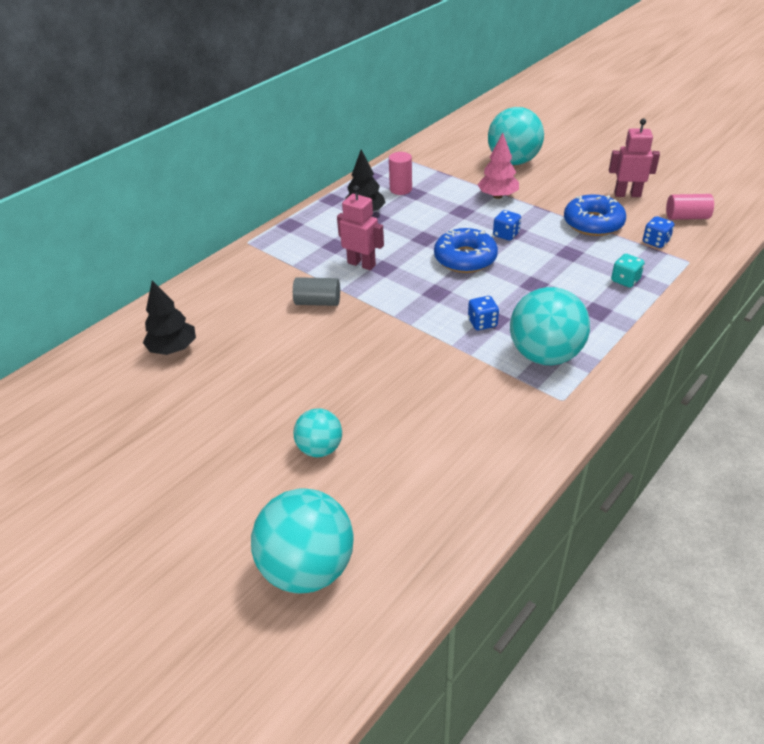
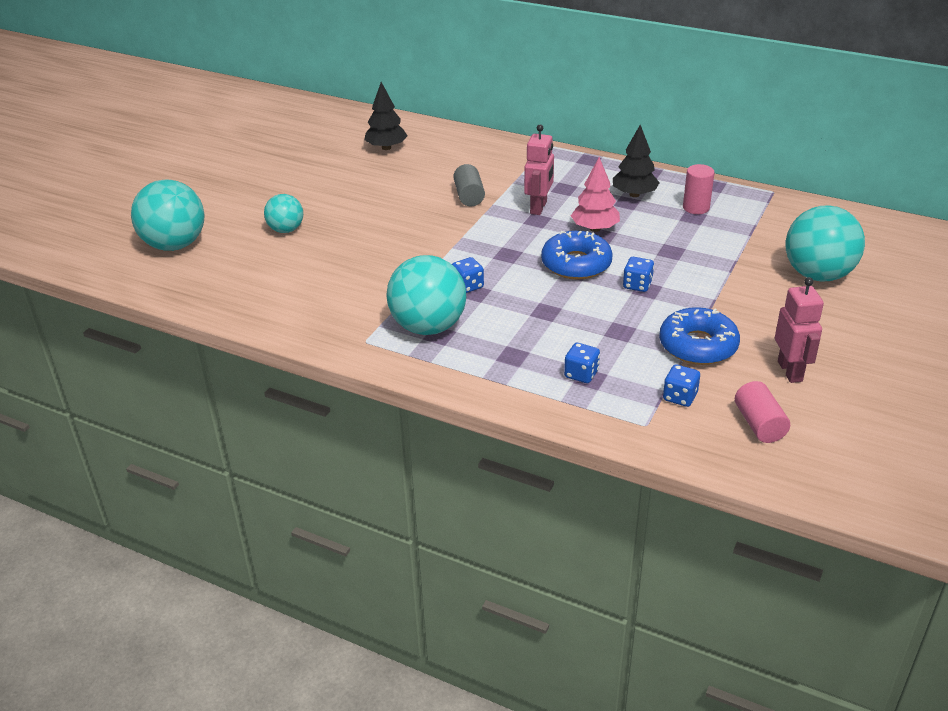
camera: 75 degrees right, 5 degrees down
(497, 196) = (721, 271): pink tree -> pink tree (594, 228)
(625, 280) = (581, 374): turquoise dice -> blue dice

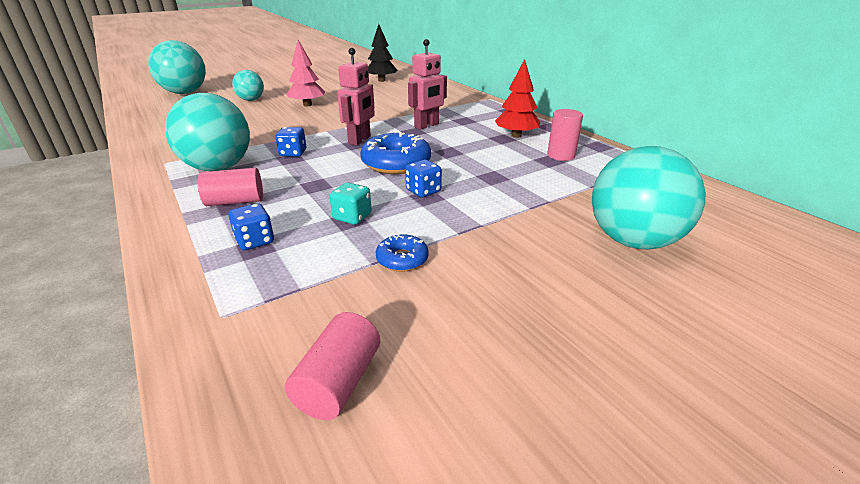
camera: 30 degrees right, 5 degrees down
(469, 196) = (389, 110): grey cylinder -> none
(507, 351) = (235, 201): none -> pink cylinder
(594, 228) = (449, 146): pink tree -> pink tree (307, 105)
(619, 328) = (352, 217): none -> turquoise dice
(634, 194) = (516, 135): black tree -> red tree
(680, 397) = (303, 302): blue dice -> none
(698, 345) = (402, 259): blue donut -> blue donut, size x0.52
(790, 371) = (471, 331): pink robot -> pink robot (360, 140)

